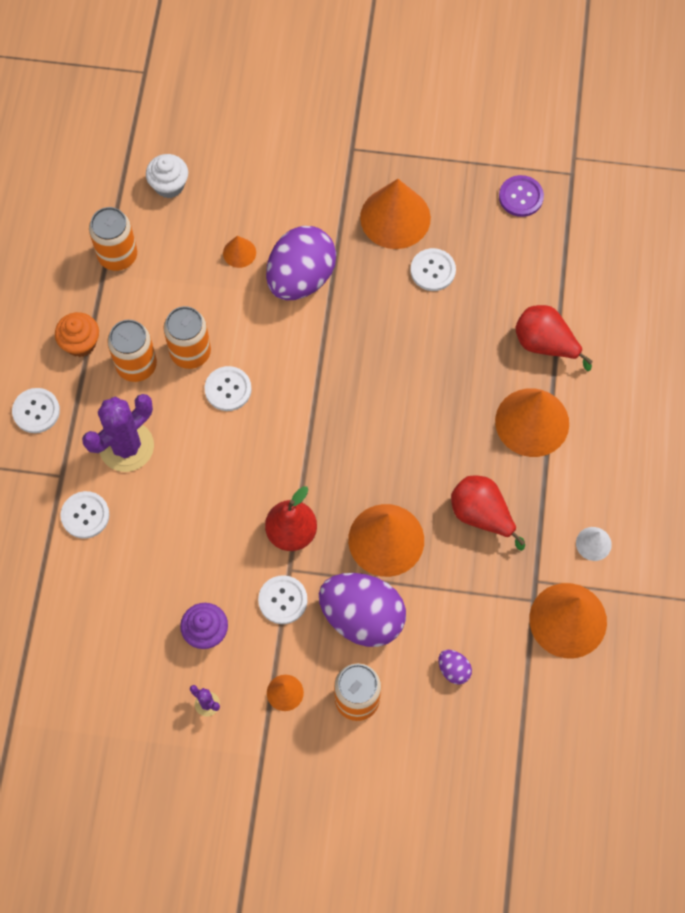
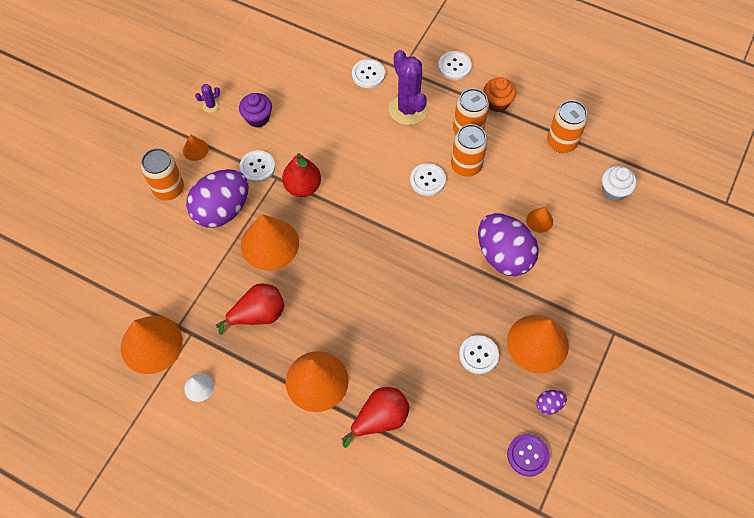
camera: 110 degrees right, 5 degrees down
(453, 670) = (156, 254): purple egg -> purple egg (549, 405)

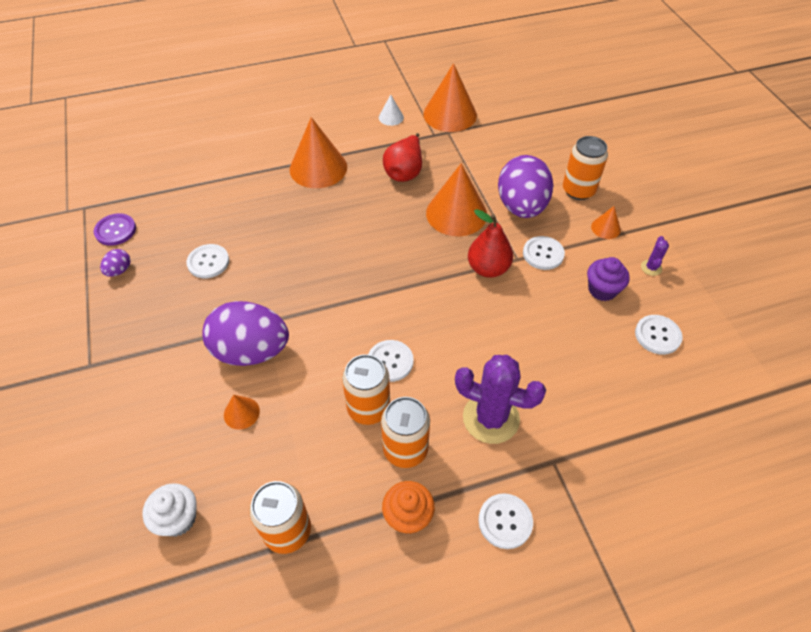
camera: 135 degrees right, 10 degrees down
(368, 74) = (575, 421): white button -> white button (657, 335)
(380, 419) = (250, 179): red pear -> none
(537, 343) = (161, 305): orange cone -> none

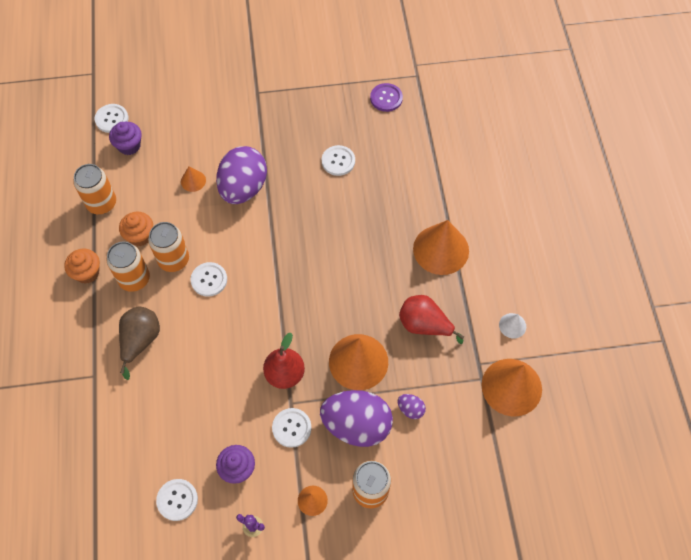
camera: 100 degrees right, 10 degrees up
(119, 270) = (342, 103): purple egg -> purple egg (410, 409)
(178, 518) = (129, 146): white cupcake -> purple cupcake
(337, 459) = (140, 236): none -> orange cupcake
(491, 418) = (140, 341): purple cactus -> brown pear
(505, 521) = (63, 332): white button -> white button (112, 119)

